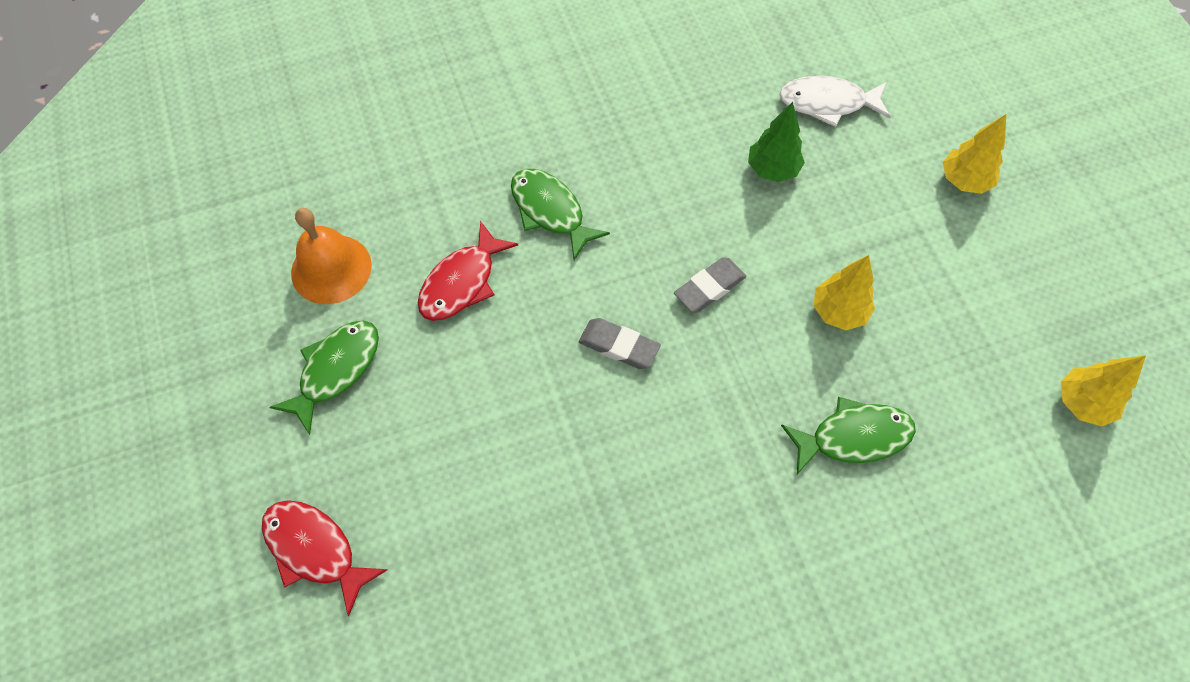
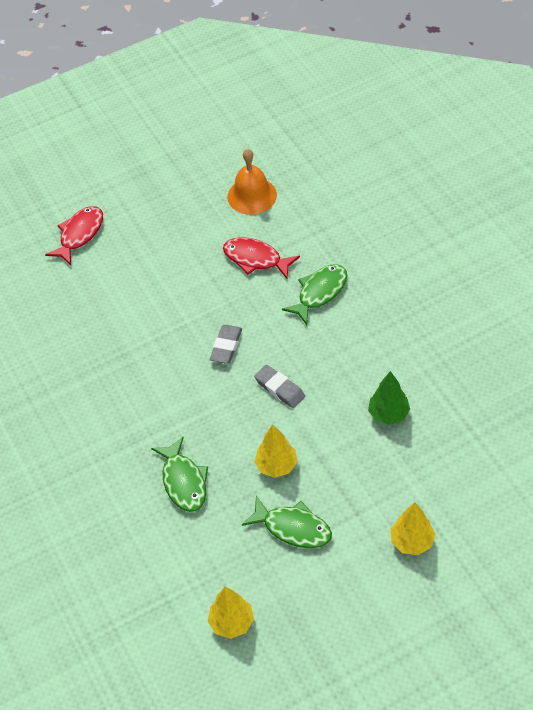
camera: 85 degrees right, 10 degrees down
(336, 370) = (185, 215): green fish -> green fish (293, 528)
(828, 103) = (463, 444): white fish -> none

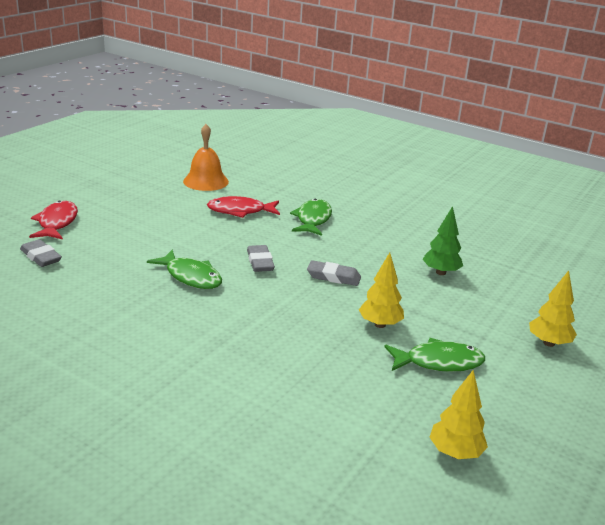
camera: 35 degrees left, 25 degrees down
(46, 284) = (41, 257): none -> grey eraser
(183, 481) = (300, 357): green fish -> green fish (191, 277)

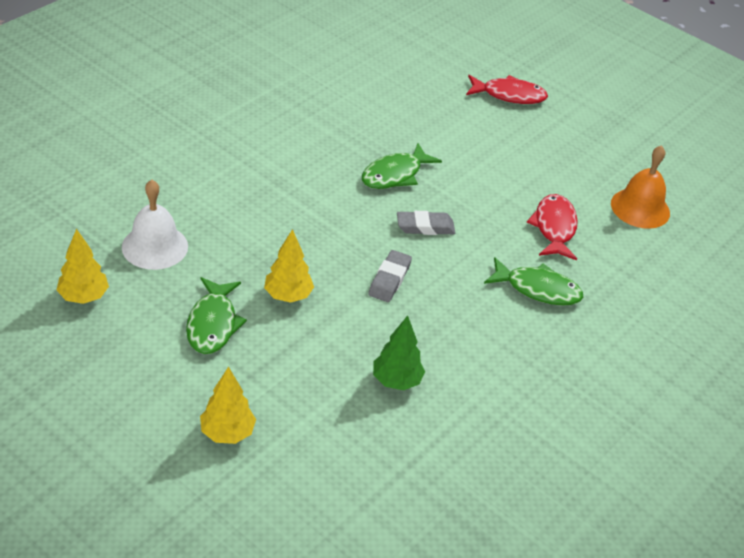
camera: 95 degrees right, 15 degrees up
(41, 257) = (436, 86): grey eraser -> none
(354, 412) = (155, 246): none -> white bell

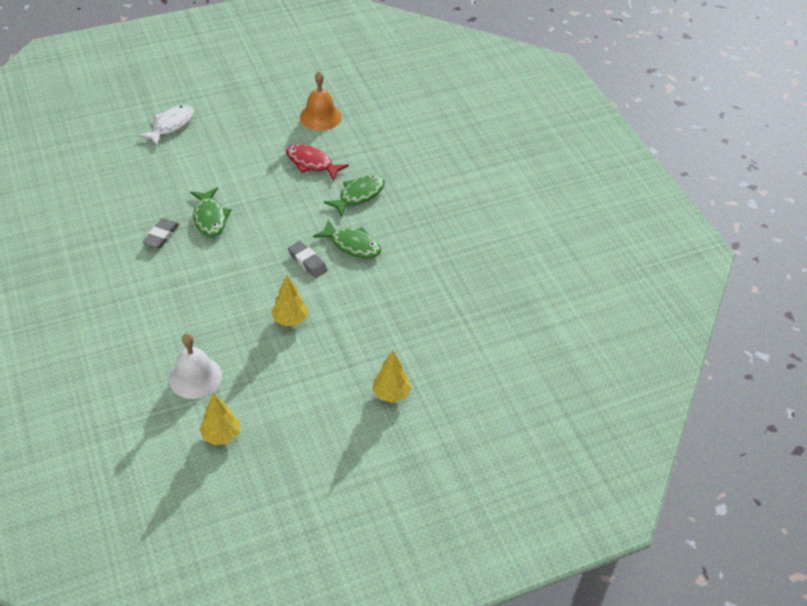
camera: 60 degrees left, 5 degrees up
(213, 324) = (292, 369): green fish -> green fish (352, 245)
(396, 381) = (394, 293): green tree -> none
(425, 227) = (271, 224): grey eraser -> grey eraser (161, 236)
(509, 95) = (171, 125): red fish -> white fish

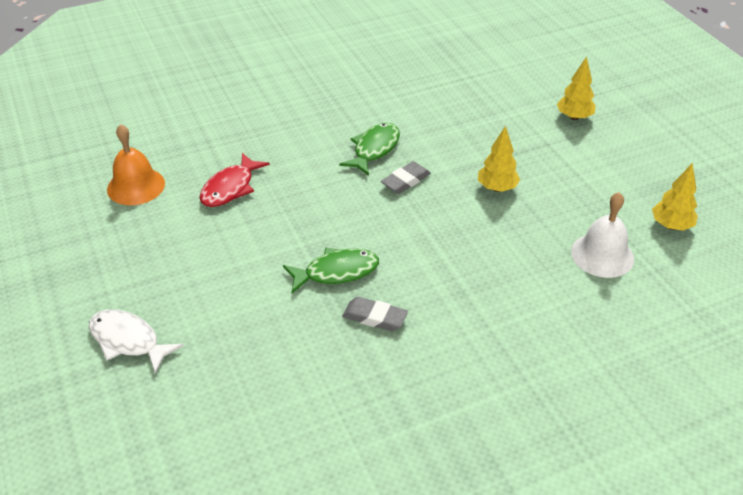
camera: 90 degrees left, 5 degrees down
(359, 195) = (291, 148): green fish -> none

